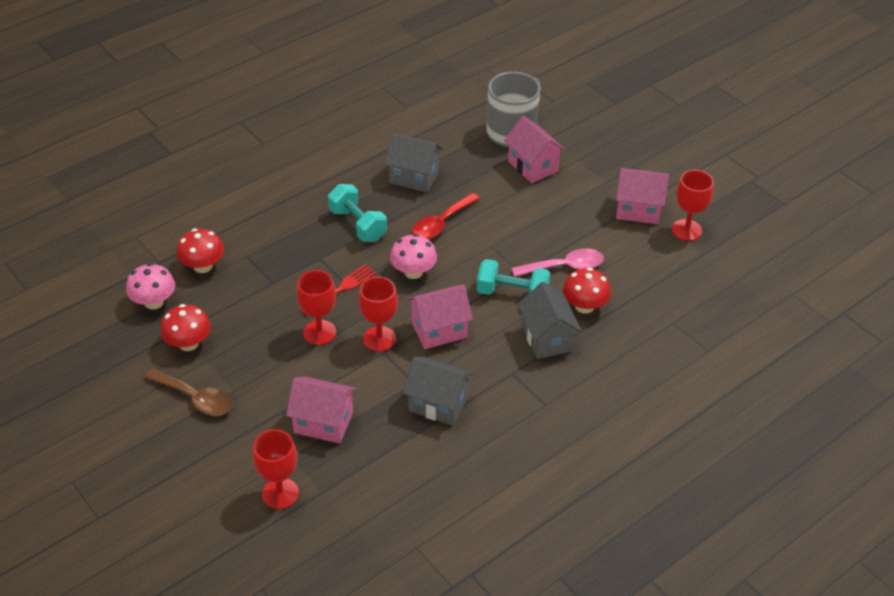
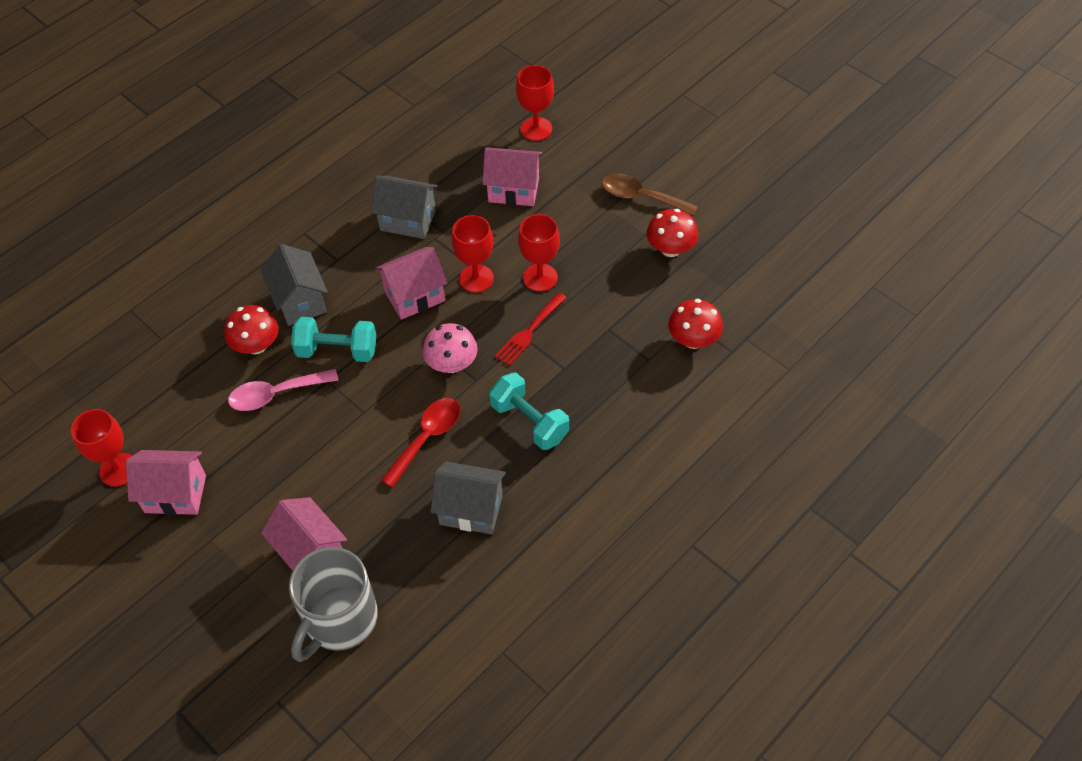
camera: 175 degrees right, 10 degrees up
(154, 302) = (727, 289): pink mushroom -> none

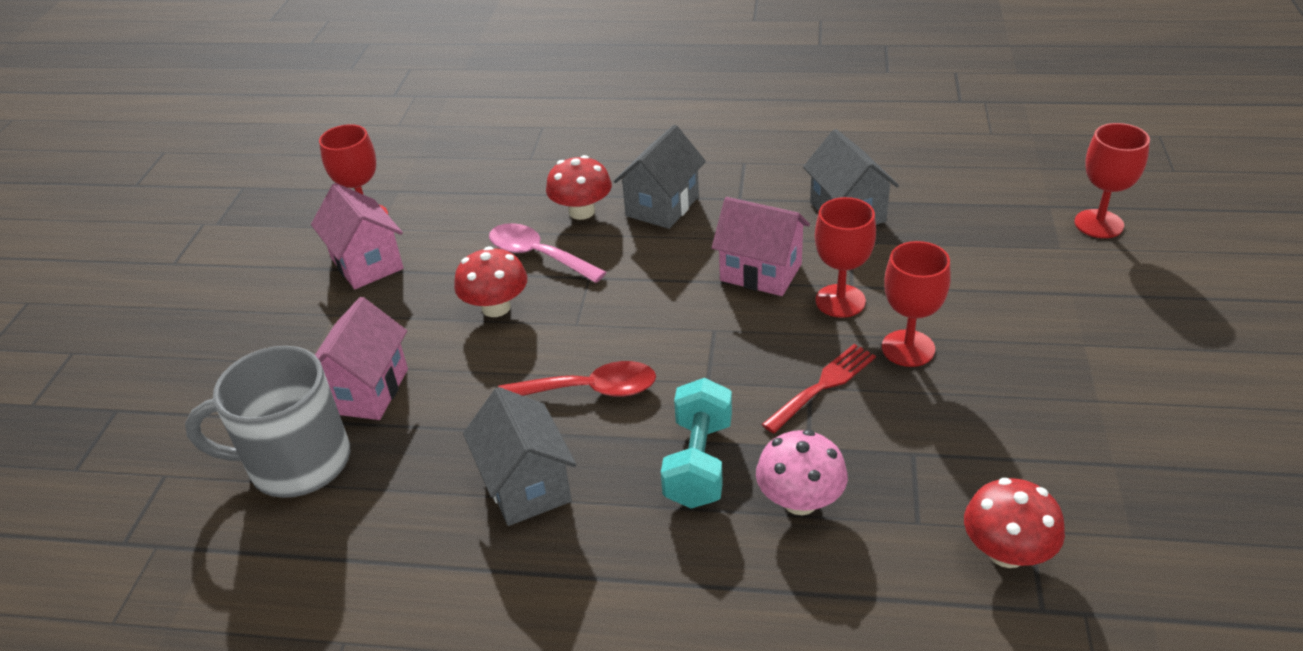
camera: 55 degrees right, 15 degrees down
(337, 351) = (632, 262): turquoise dumbbell -> none
(452, 364) = (707, 350): pink mushroom -> pink mushroom (800, 501)
(513, 190) = (994, 257): pink house -> none
(529, 332) = (823, 385): red fork -> red fork turned 135 degrees clockwise
(641, 197) = (1146, 362): brown spoon -> none
(670, 249) = (1112, 438): red mushroom -> red mushroom (496, 307)

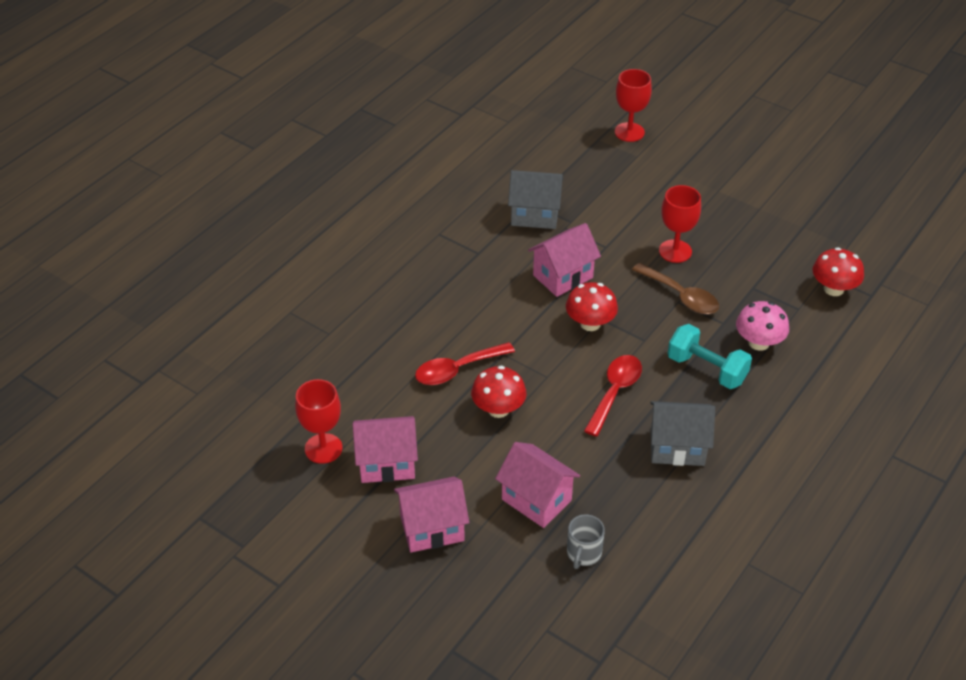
camera: 65 degrees left, 5 degrees up
(287, 329) = (432, 528): none -> pink house
(296, 463) = (583, 553): grey mug -> grey mug, size x0.49
(538, 255) = (457, 369): pink spoon -> red spoon
(582, 211) = (424, 330): red mushroom -> red mushroom (590, 323)
(662, 206) = (454, 290): grey house -> none
(823, 385) = (680, 296): red fork -> brown spoon
(840, 301) = (616, 257): red goblet -> none

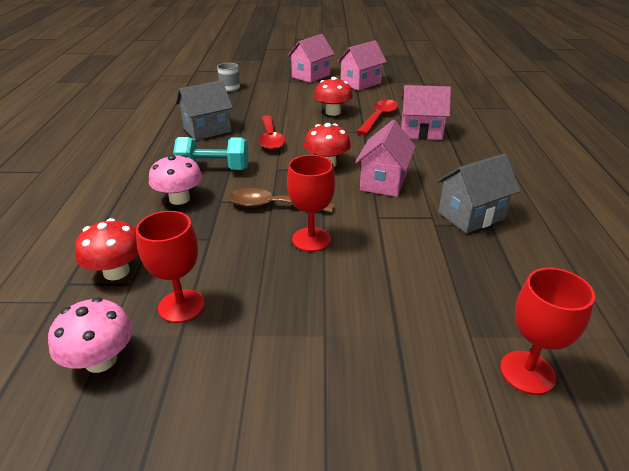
camera: 145 degrees right, 10 degrees down
(323, 448) = (397, 79): red goblet -> red goblet (181, 306)
(536, 500) = (271, 94): pink house -> pink house (421, 132)
(854, 232) = (101, 360): none -> pink mushroom

